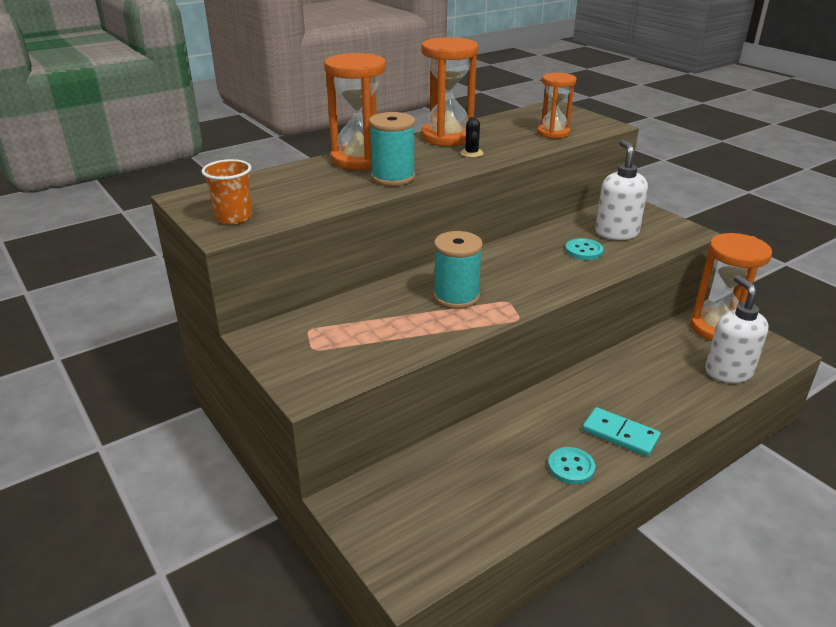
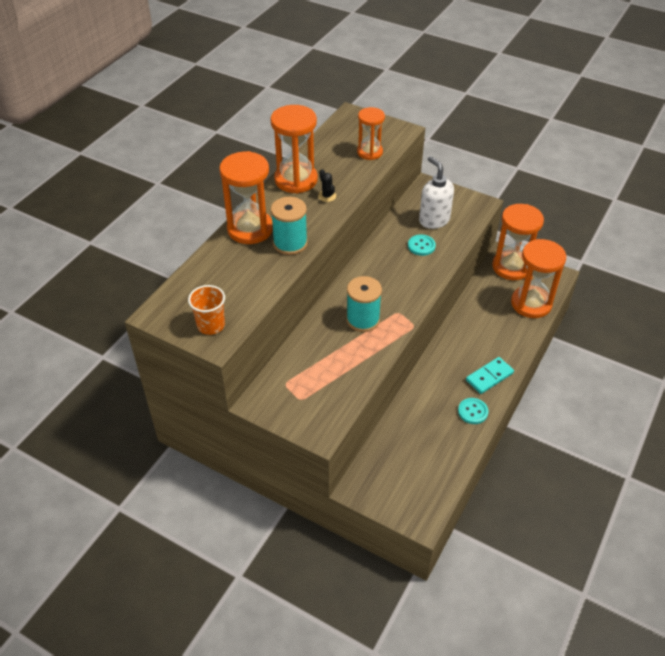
camera: 25 degrees left, 15 degrees up
(620, 434) = (489, 377): turquoise domino -> turquoise domino turned 45 degrees counterclockwise
(728, 372) = (531, 303): white soap dispenser -> orange hourglass

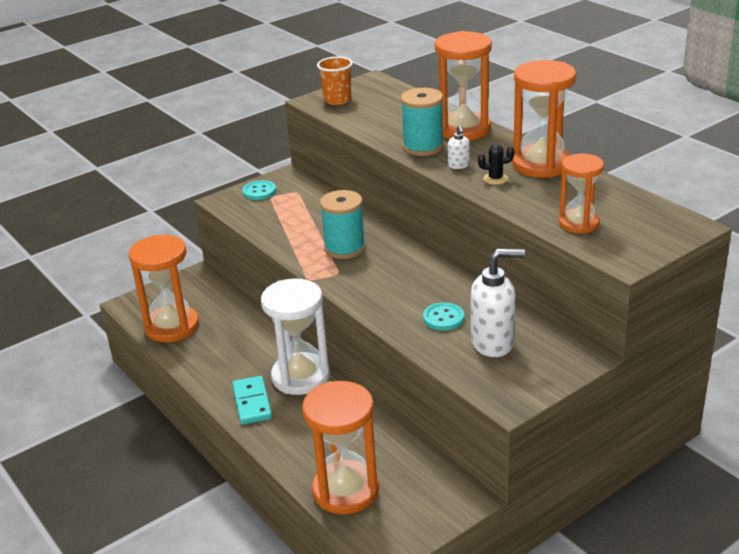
camera: 115 degrees right, 15 degrees down
(314, 217) = (458, 165): none -> white soap dispenser
(449, 361) = (300, 376): none -> white hourglass
(473, 412) = (216, 373): turquoise button -> turquoise button (259, 191)
(511, 267) = (434, 498): orange hourglass -> orange hourglass (172, 326)

